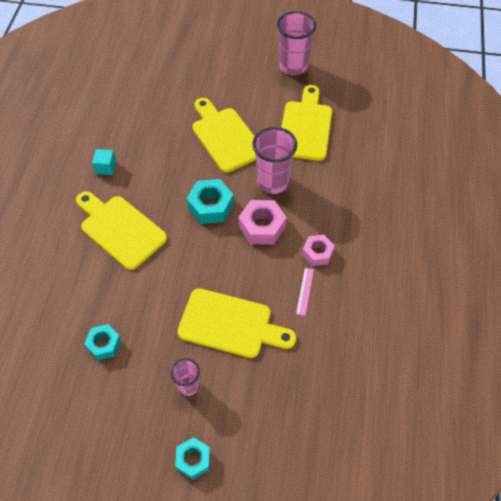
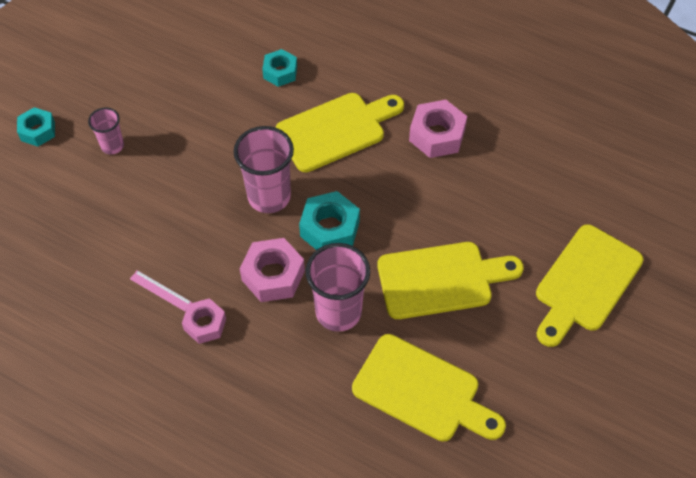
camera: 110 degrees right, 0 degrees up
(104, 344) = (197, 87): turquoise nut -> turquoise nut (280, 72)
(106, 167) = (437, 135): turquoise cube -> pink nut
(230, 324) = (159, 202): yellow cutting board -> yellow cutting board (585, 283)
(293, 66) = (559, 422): pink cup -> pink cup (269, 197)

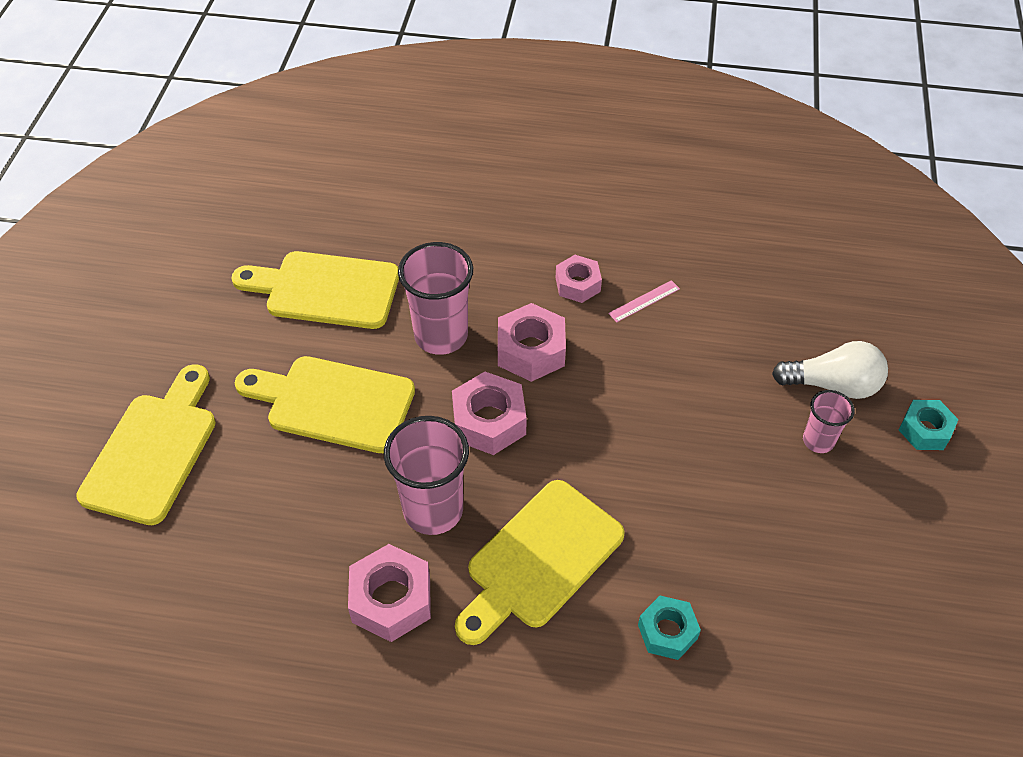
camera: 160 degrees right, 5 degrees down
(72, 179) = (832, 385): none -> white light bulb
(160, 290) = (644, 301): pink ruler -> pink ruler turned 45 degrees counterclockwise
(269, 197) = (582, 437): pink cup -> pink cup (433, 510)
(330, 229) = (489, 421): turquoise nut -> pink nut
(441, 280) = (333, 403): yellow cutting board -> yellow cutting board turned 45 degrees clockwise

